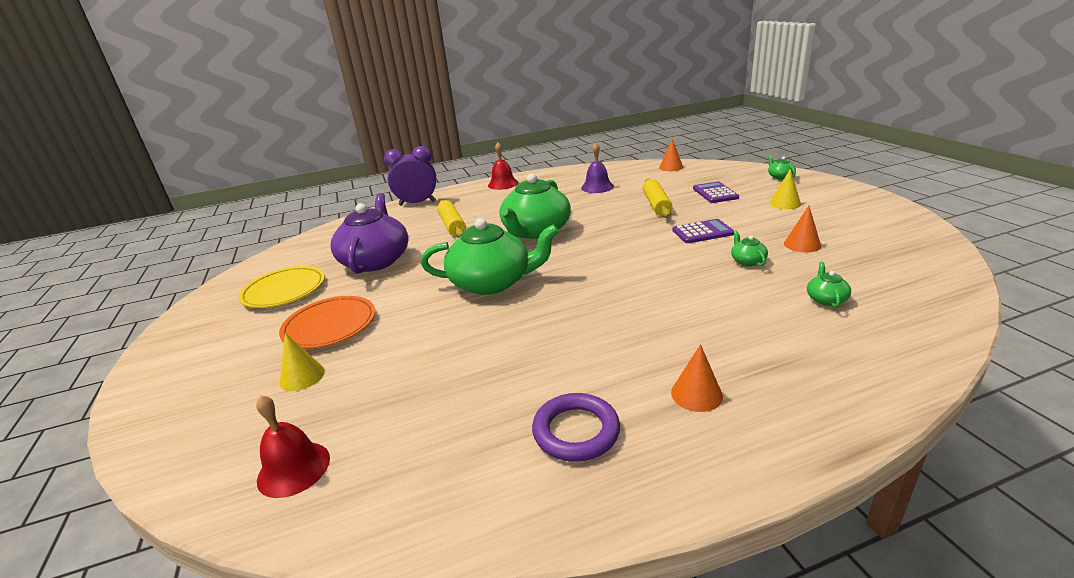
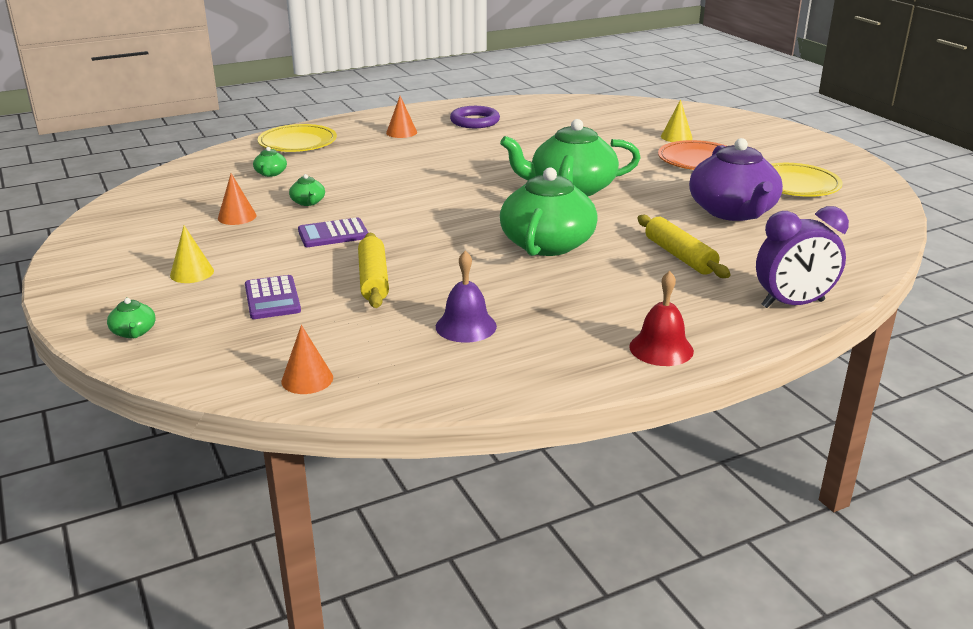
camera: 170 degrees right, 0 degrees up
(294, 468) = (627, 110): red bell -> none
(849, 364) = (298, 143): none -> yellow plate

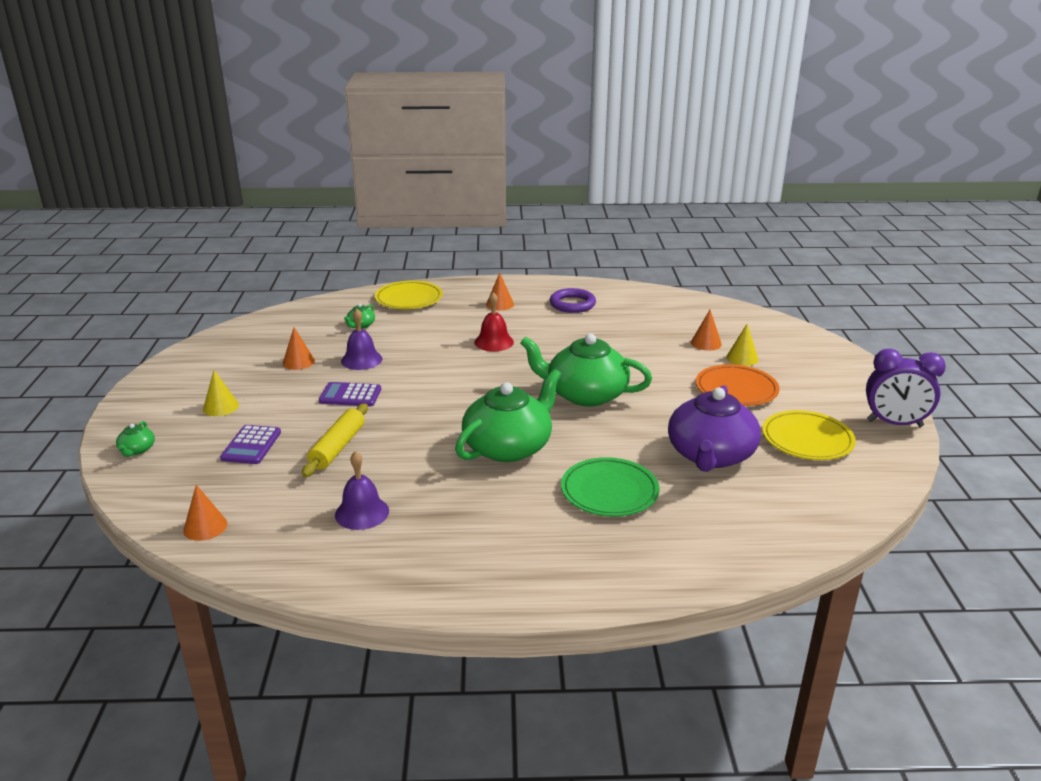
camera: 25 degrees right, 0 degrees up
(308, 202) = (361, 360): green teapot -> purple bell
(633, 131) = (706, 343): none -> orange cone
(661, 348) = (494, 583): red bell -> red bell (494, 342)
(679, 256) = (609, 491): yellow rolling pin -> green plate
(793, 304) = (661, 573): purple clock -> purple clock (894, 423)

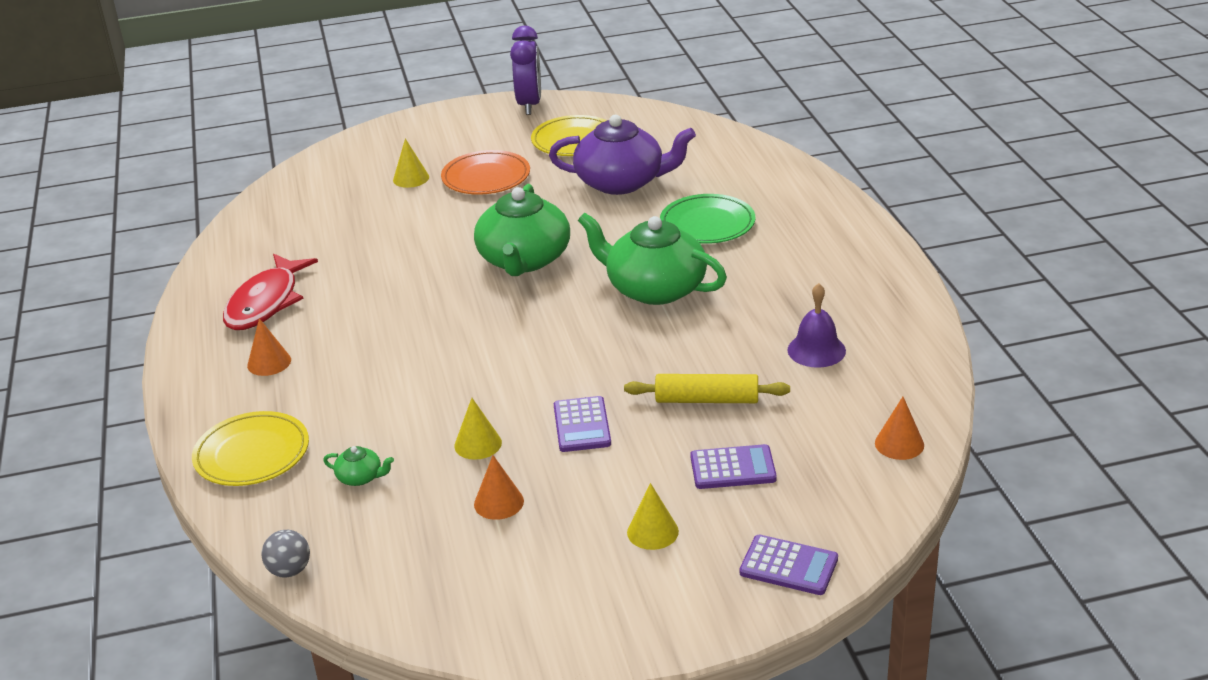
camera: 100 degrees left, 5 degrees up
(137, 450) = (788, 566): green teapot -> purple calculator
(299, 306) = (289, 570): none -> grey ball
(361, 360) = (478, 444): purple bell -> yellow cone
(494, 342) = (399, 344): red bell -> none
(572, 304) = (266, 302): purple ring -> red fish
(706, 343) = (376, 201): orange cone -> none

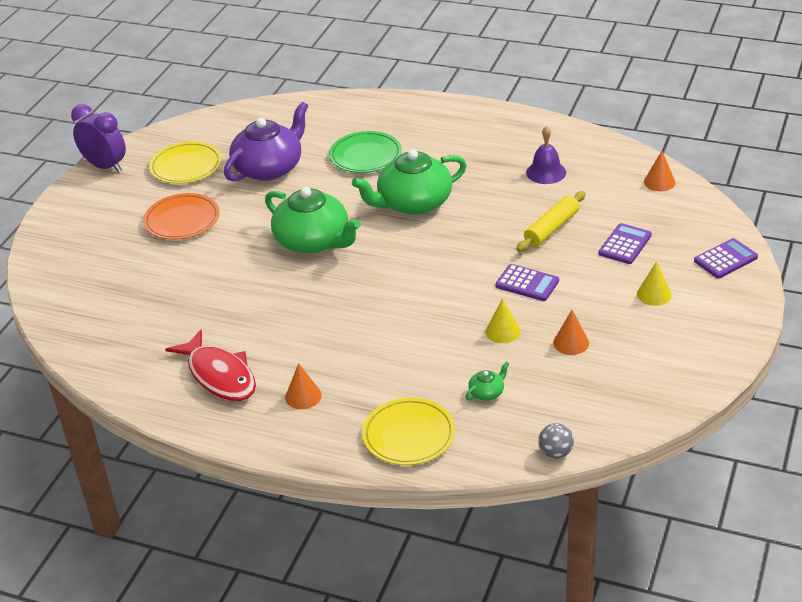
camera: 55 degrees left, 5 degrees up
(411, 178) = (134, 254): yellow cone -> none

